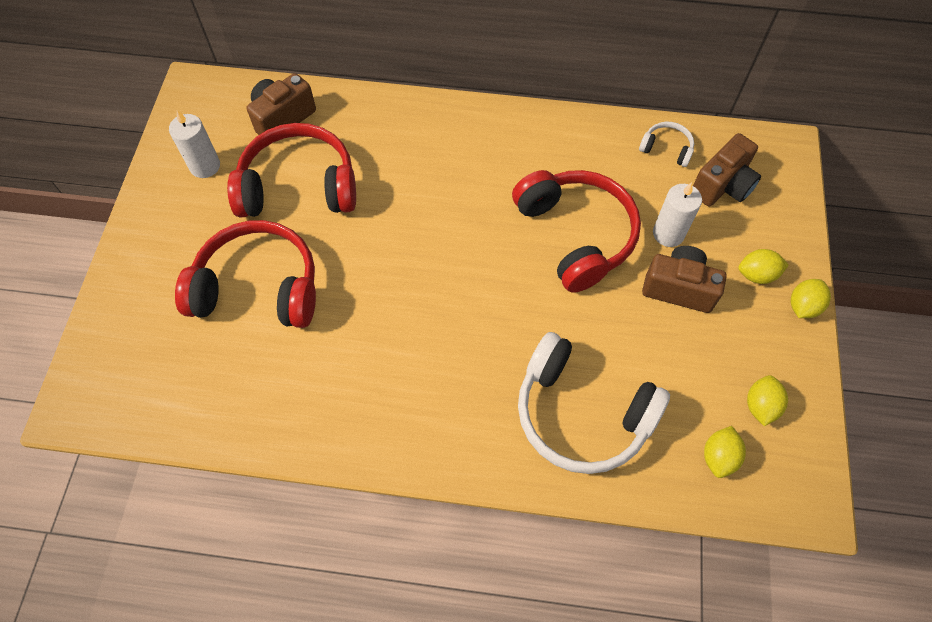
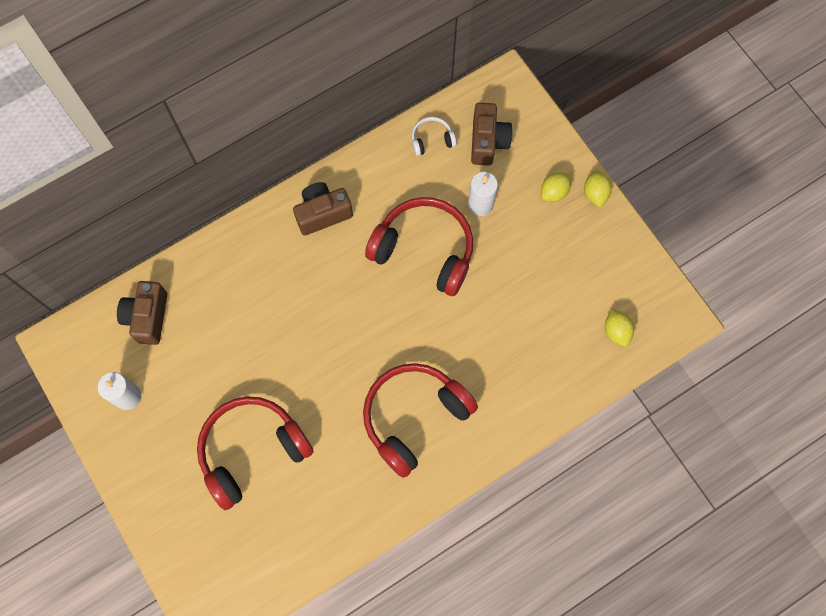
camera: 40 degrees left, 10 degrees up
(298, 186) = (210, 359): red headphones -> red headphones (414, 417)
(581, 414) = (522, 368): white headphones -> none
(678, 288) = (515, 238): brown camera -> brown camera (323, 213)
(760, 406) = (616, 280): yellow lemon -> none

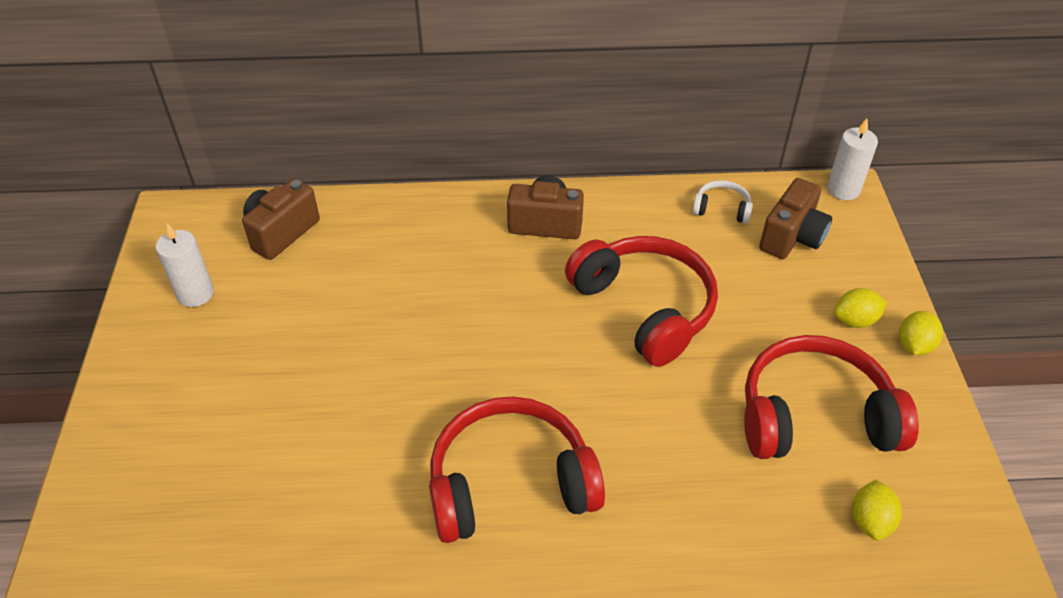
camera: 30 degrees right, 25 degrees down
(252, 450) = (281, 416): red headphones -> red headphones (814, 416)
(480, 204) = (747, 292): white candle -> white candle (843, 189)

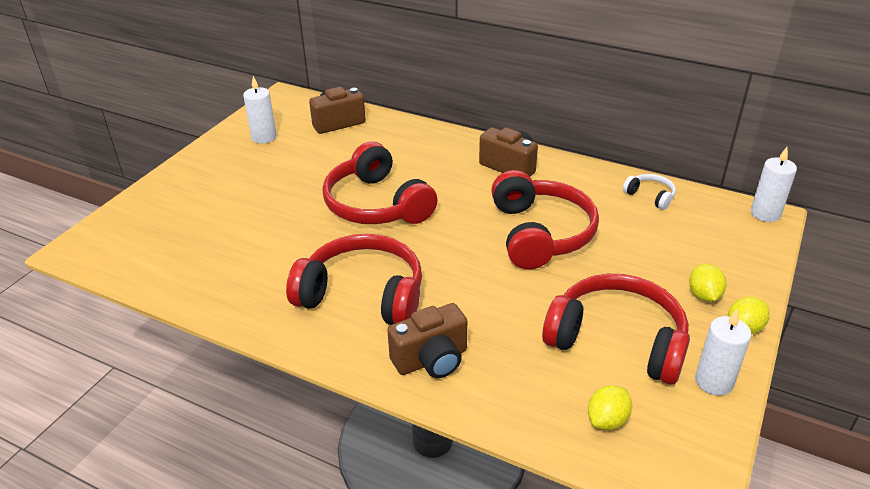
camera: 30 degrees right, 10 degrees down
(428, 343) = (376, 204): none -> red headphones
(792, 237) = (694, 229): brown camera -> brown camera (431, 360)
(855, 320) = (704, 295): yellow lemon -> yellow lemon turned 75 degrees clockwise
(930, 424) = (714, 381): none -> white candle

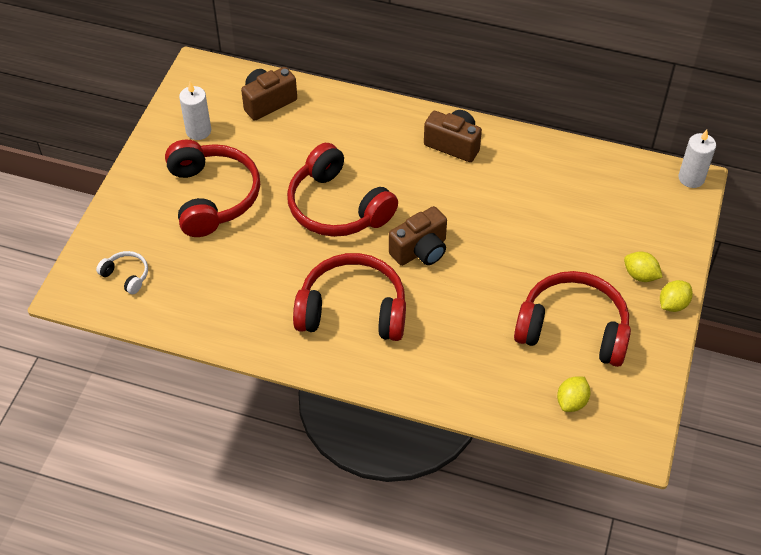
camera: 10 degrees left, 15 degrees up
(431, 360) = (426, 367): brown camera -> brown camera (420, 250)
(540, 233) = (495, 224): red headphones -> red headphones (213, 196)
(650, 196) = (588, 168): white headphones -> white headphones (126, 275)
(704, 295) = (640, 275): yellow lemon -> yellow lemon turned 45 degrees counterclockwise
(714, 381) = (650, 357): white candle -> none

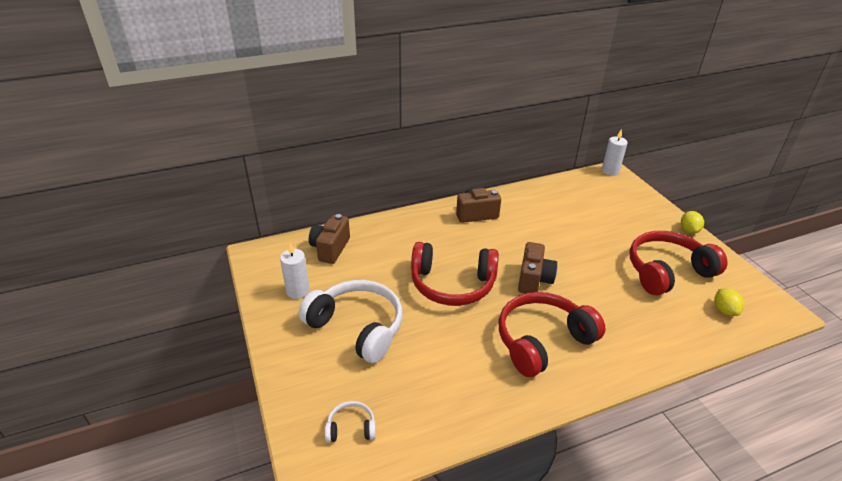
camera: 40 degrees left, 15 degrees down
(213, 196) = (357, 327): red headphones -> white headphones
(640, 275) = (655, 226): yellow lemon -> none

